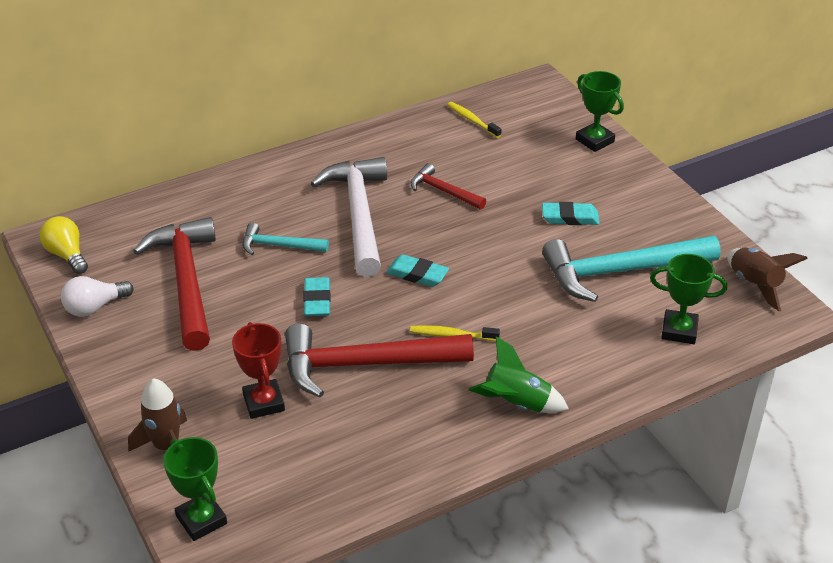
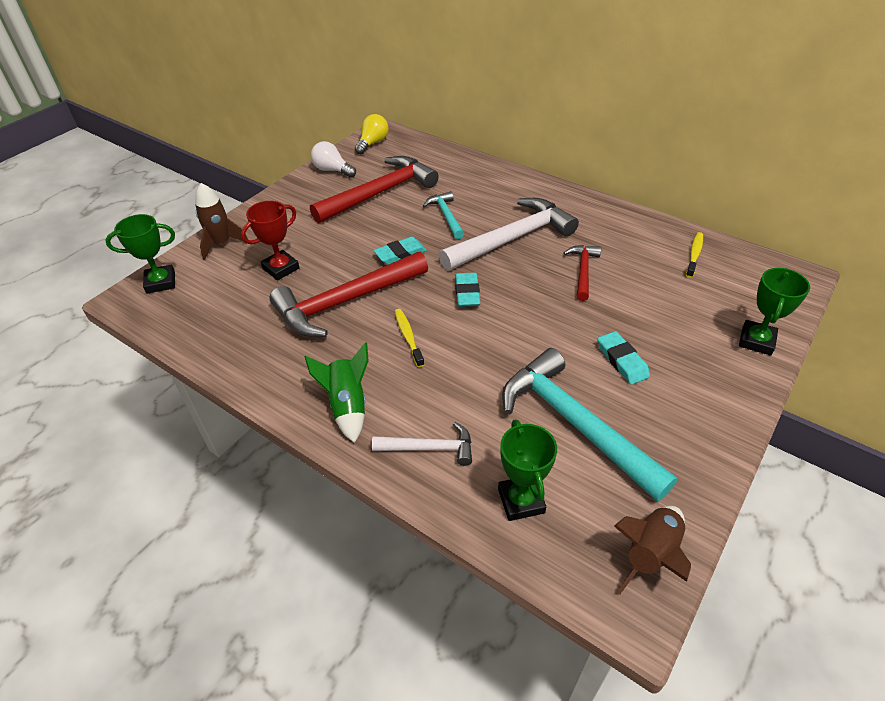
camera: 65 degrees right, 5 degrees up
(201, 520) = (160, 282): green trophy -> green trophy turned 45 degrees clockwise
(365, 365) = (346, 302): red hammer -> red hammer turned 90 degrees counterclockwise
(598, 364) = (430, 448): none -> white hammer

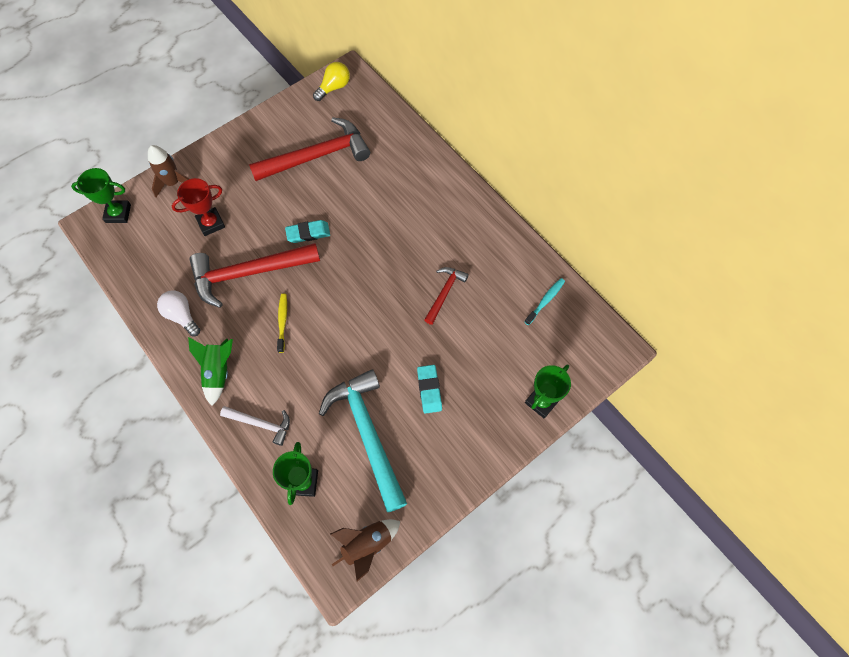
camera: 15 degrees right, 20 degrees up
(332, 170) = (287, 115): white light bulb -> white light bulb (182, 316)
(446, 216) = (361, 199): turquoise hammer -> none
(467, 293) = (343, 290): turquoise eraser -> none
(512, 239) = (404, 241): white hammer -> none
(694, 254) = (545, 301): yellow toothbrush -> turquoise toothbrush

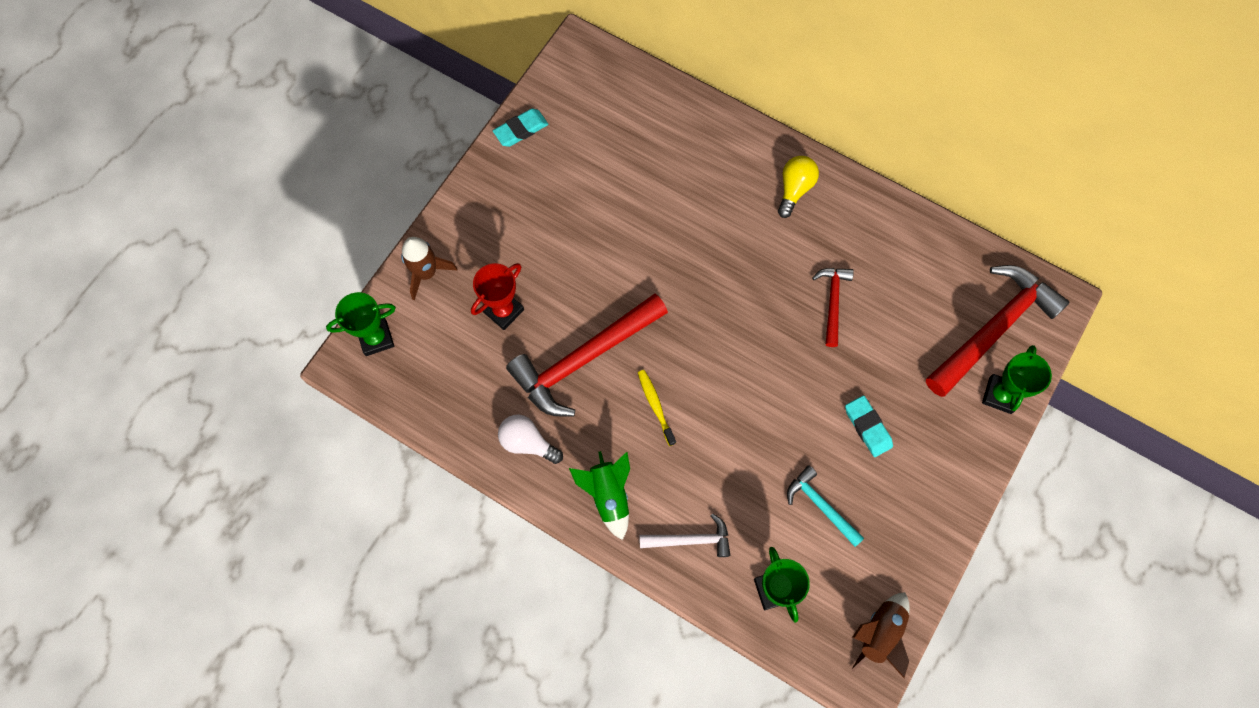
camera: 20 degrees left, 5 degrees up
(308, 233) = (632, 282): turquoise eraser -> turquoise eraser (521, 130)
(317, 156) = (594, 175): red hammer -> red hammer (993, 328)
(334, 87) = (571, 75): yellow light bulb -> yellow light bulb (794, 189)
(367, 434) = (820, 505): turquoise hammer -> turquoise hammer, size x0.51
(545, 301) = (953, 271): turquoise toothbrush -> none

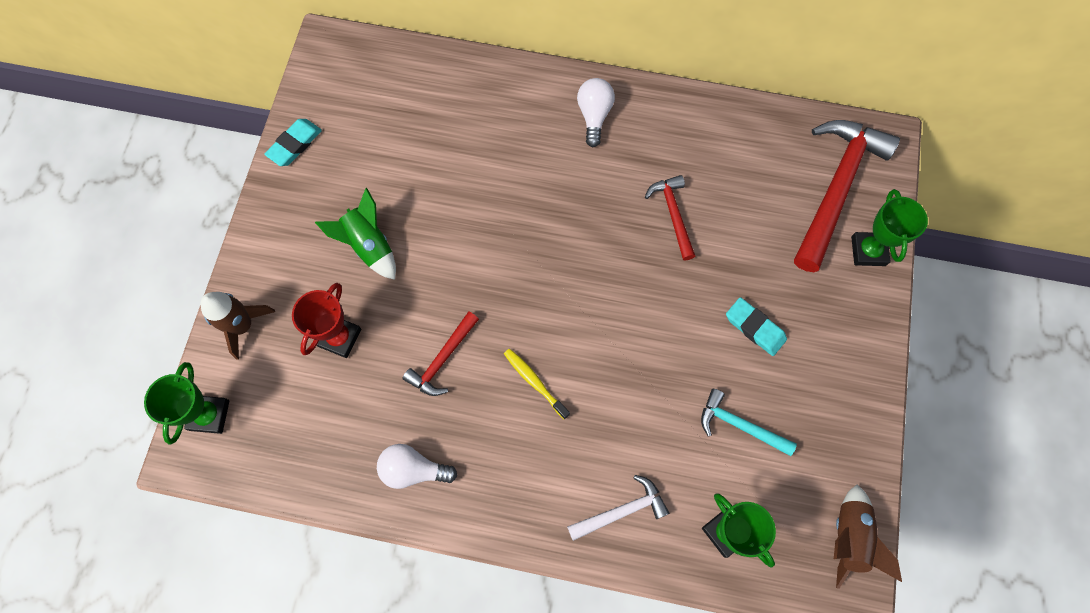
camera: 20 degrees left, 0 degrees up
(376, 338) = (209, 415): green trophy -> green trophy turned 45 degrees counterclockwise
(584, 359) = (442, 359): red hammer -> red hammer, size x0.51
(608, 495) = (519, 495): green rocket -> green rocket (369, 246)
(794, 189) = (594, 116): yellow light bulb -> white light bulb

